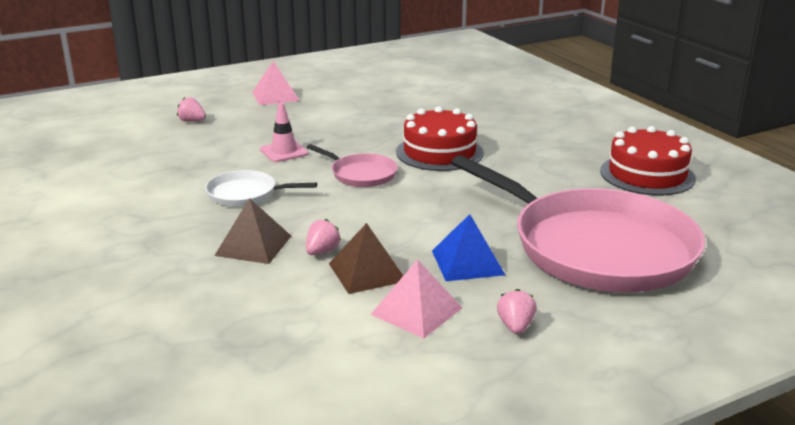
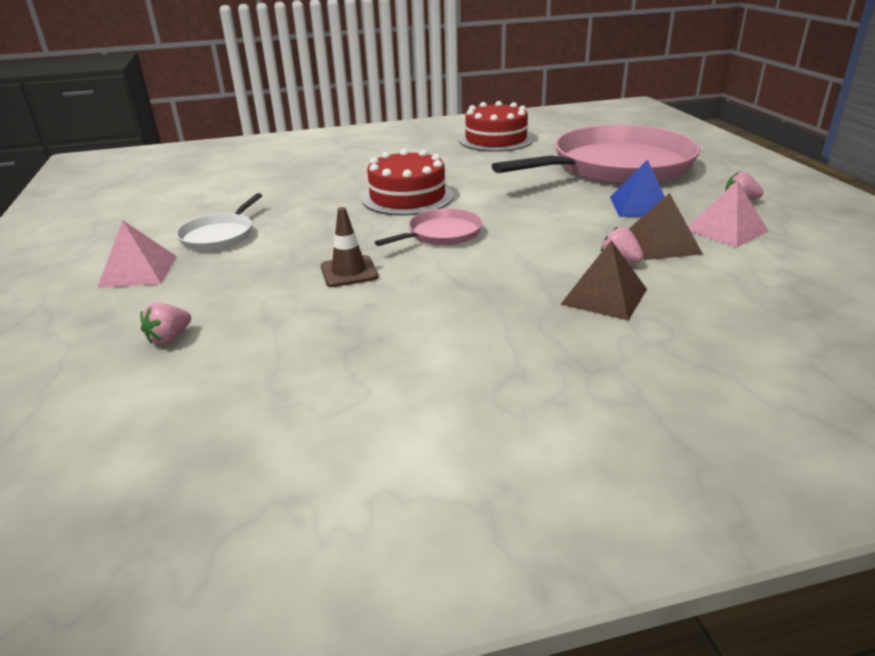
camera: 75 degrees left, 5 degrees up
(246, 194) = (465, 298): white pan -> white pan (219, 235)
(284, 152) = (349, 272): pink traffic cone -> brown traffic cone

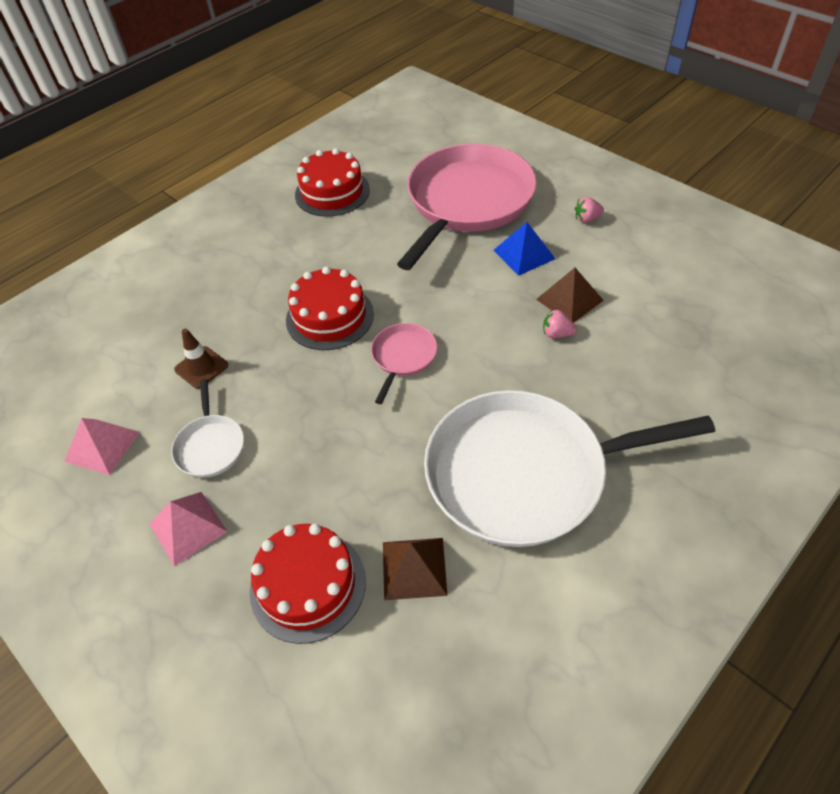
camera: 30 degrees left, 20 degrees up
(169, 338) = (308, 585): pink strawberry -> red cake
(349, 272) = (372, 439): brown traffic cone -> brown traffic cone (201, 367)
(468, 342) = (525, 473): none -> white pan
(604, 296) = (574, 380): brown pyramid -> brown pyramid (414, 568)
(726, 230) = (600, 262): pink pyramid -> pink pyramid (102, 446)

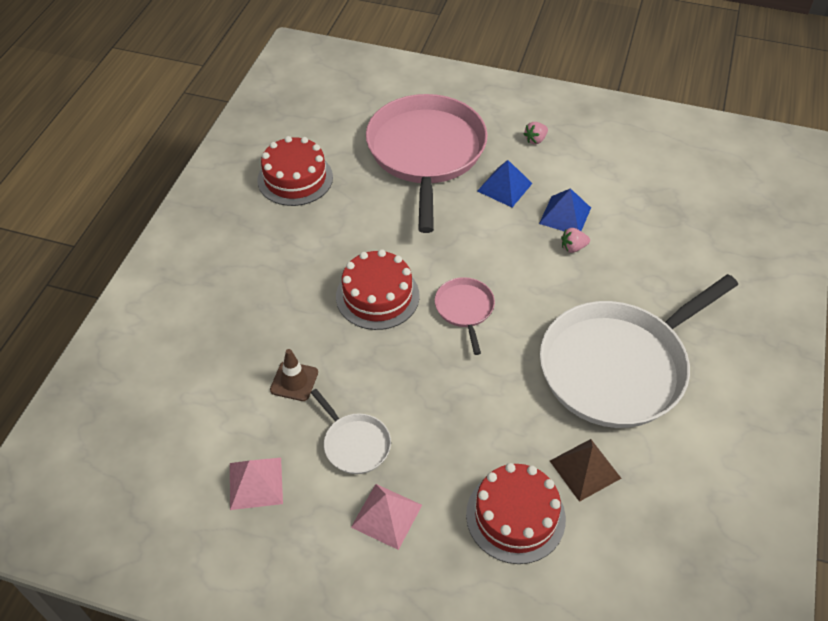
camera: 30 degrees left, 0 degrees up
(569, 300) = (565, 215): brown pyramid -> blue pyramid

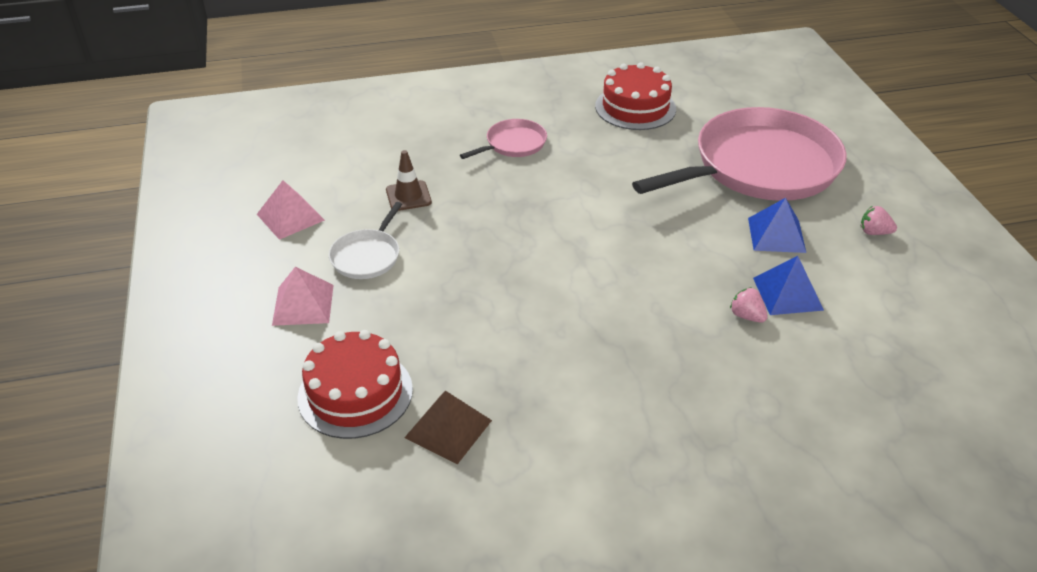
camera: 60 degrees right, 10 degrees down
(377, 296) = (545, 206): red cake -> none
(465, 309) = (582, 266): pink pan -> pink pan (513, 144)
(618, 366) = (609, 411): white pan -> none

